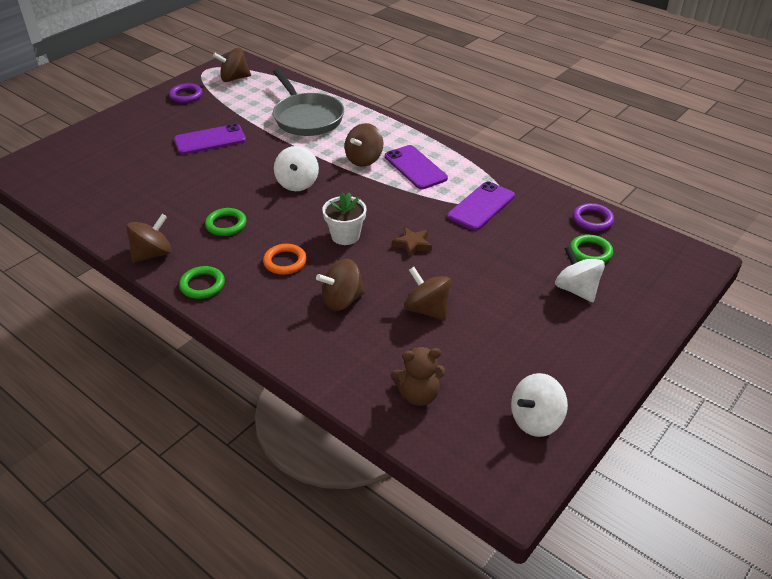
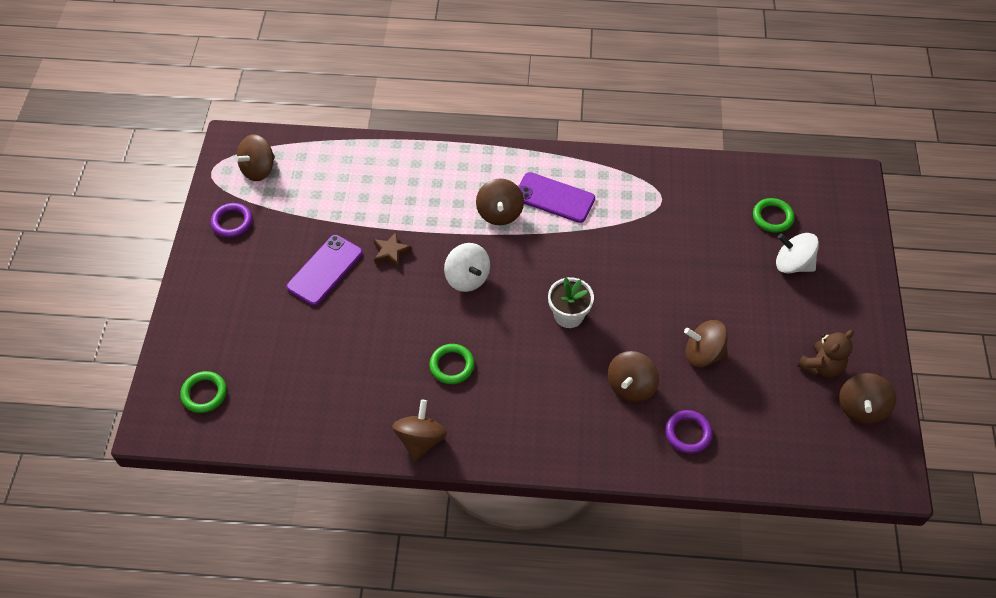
camera: 35 degrees left, 15 degrees up
(202, 285) = (501, 444): green ring -> green ring (204, 393)
(285, 262) = (546, 375): orange ring -> none
(306, 117) = (392, 187): grey pan -> none
(413, 244) = (632, 291): brown star -> brown star (391, 252)
(418, 395) = (767, 439): brown teddy bear -> brown teddy bear (821, 366)
(481, 206) = (649, 214): purple phone -> none
(535, 420) = (861, 408): white spinning top -> brown spinning top
(592, 220) = (747, 179): purple ring -> purple ring (688, 433)

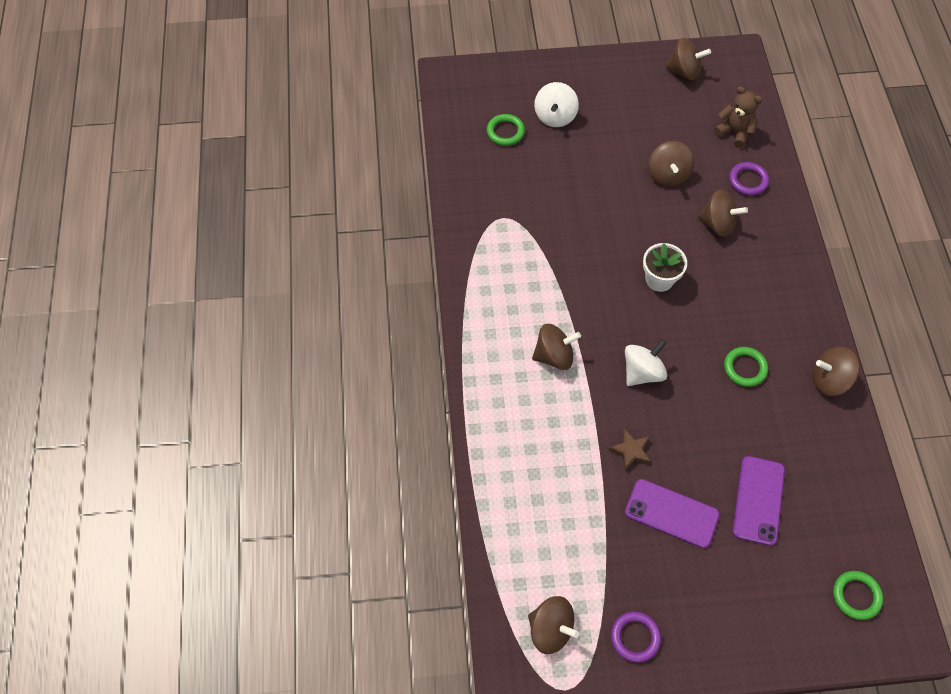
camera: 100 degrees left, 5 degrees up
(554, 198) = (522, 309): purple phone -> purple phone (758, 500)
(821, 366) = (654, 96): brown teddy bear -> brown teddy bear (734, 132)

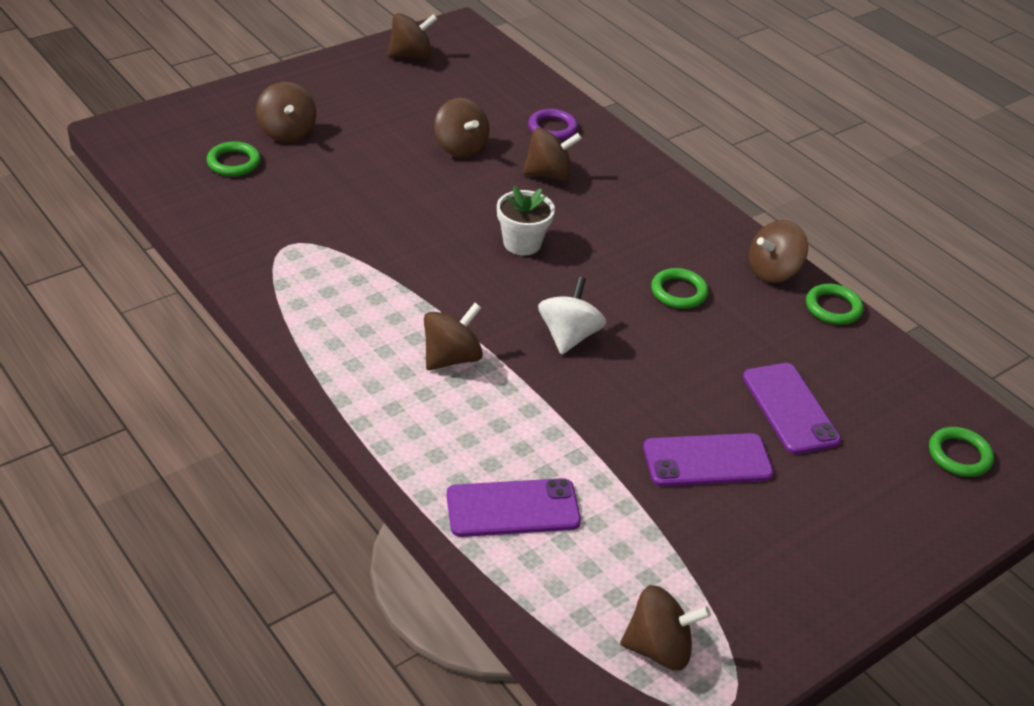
camera: 35 degrees left, 20 degrees down
(524, 488) = (513, 508): none -> purple phone
(555, 116) = (287, 132): white spinning top -> brown spinning top
(630, 451) = (613, 418): brown star -> none
(635, 637) = (764, 608): purple ring -> none
(734, 132) = (506, 92): brown teddy bear -> none
(853, 431) = (833, 308): none -> green ring

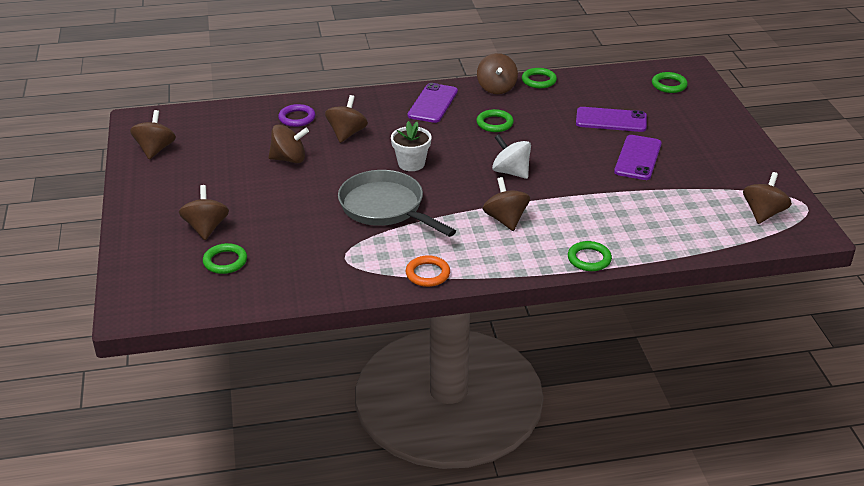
camera: 60 degrees left, 5 degrees down
(287, 132) = (206, 228): brown spinning top -> brown spinning top turned 105 degrees counterclockwise
(292, 318) = (427, 274): none -> orange ring
(409, 248) = (386, 208): none -> grey pan
(409, 461) = (589, 259): none -> green ring
(513, 508) = (645, 232): purple phone -> purple phone (433, 103)

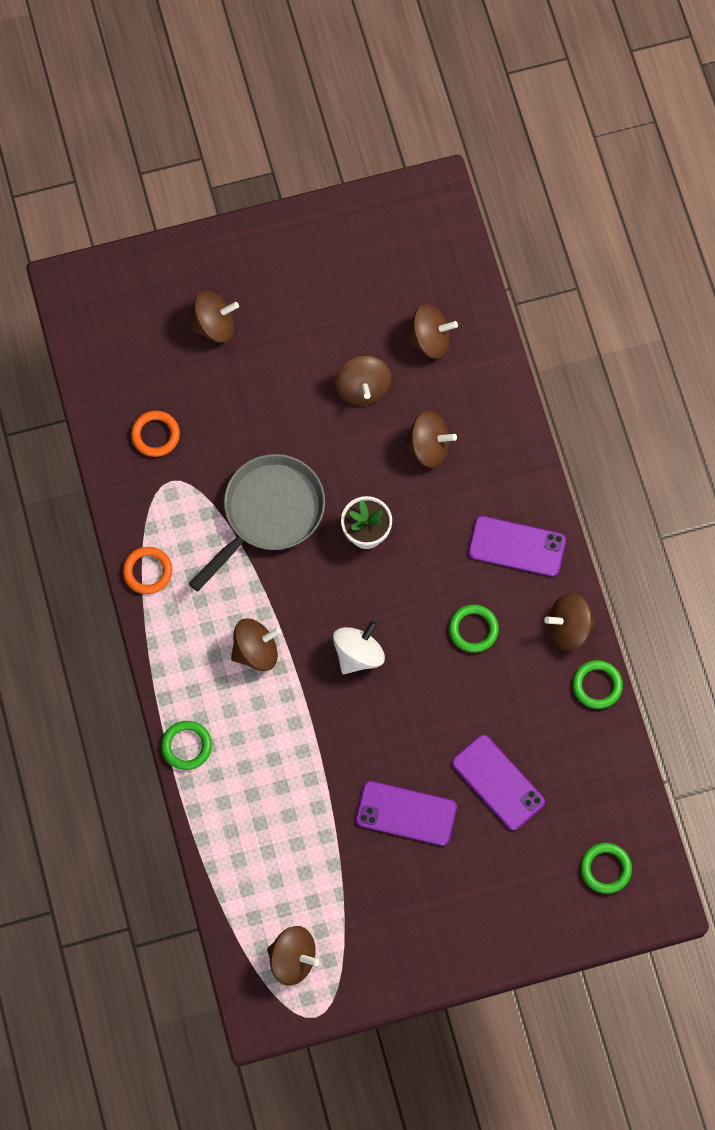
camera: 85 degrees right, 35 degrees up
(155, 149) = (369, 231): brown spinning top -> brown spinning top (429, 340)
(225, 261) = (155, 358): green ring -> none
(297, 118) = (460, 380): purple ring -> none
(299, 264) = (155, 435): none -> orange ring
(611, 120) = (498, 782): purple phone -> purple phone turned 45 degrees counterclockwise

